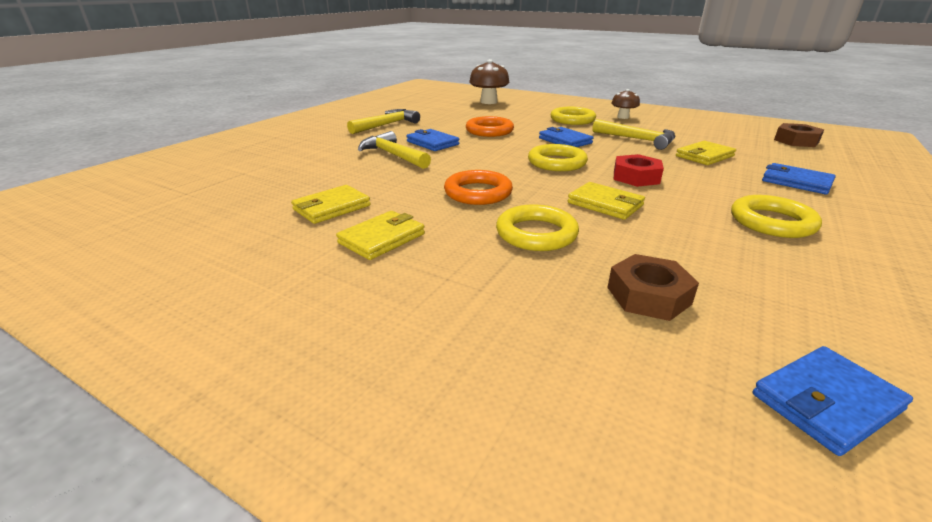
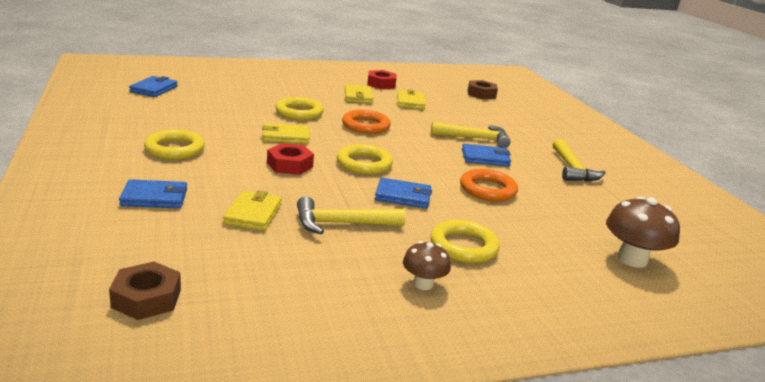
camera: 130 degrees right, 5 degrees down
(269, 256) = (381, 84): none -> red nut
(648, 295) = (224, 101): brown nut -> brown nut (481, 94)

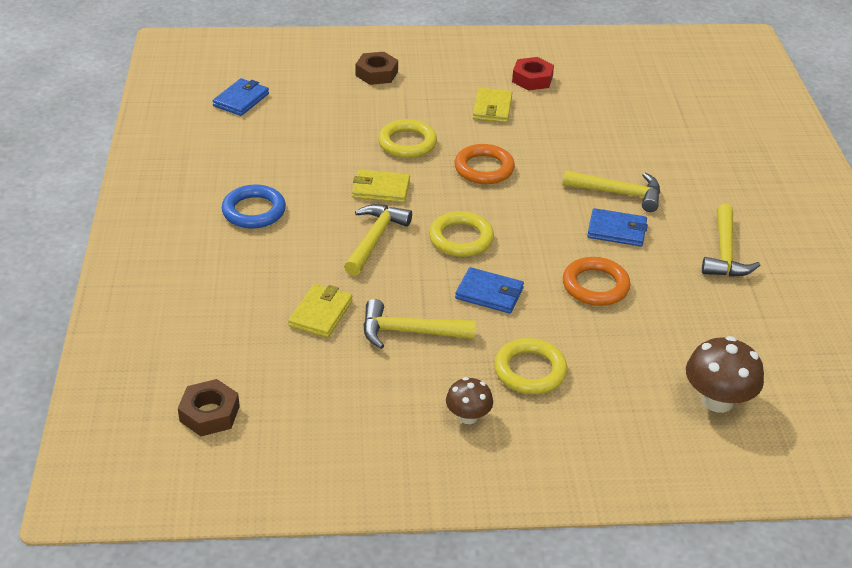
camera: 15 degrees right, 15 degrees up
(154, 197) = (227, 286): blue wallet -> none
(175, 149) = (254, 211): yellow ring -> blue ring
(290, 165) = (375, 239): red nut -> yellow hammer
(410, 102) = (560, 118): yellow wallet -> none
(481, 94) = (669, 98): brown nut -> brown nut (376, 74)

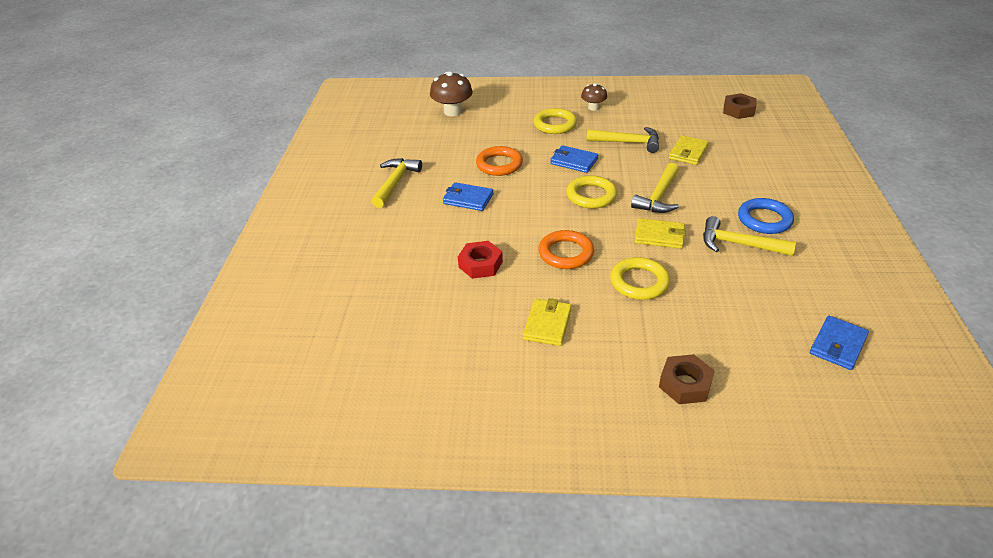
camera: 170 degrees left, 0 degrees up
(532, 79) = (492, 368): red nut -> red nut (480, 264)
(618, 193) = (453, 228): yellow hammer -> yellow hammer (739, 244)

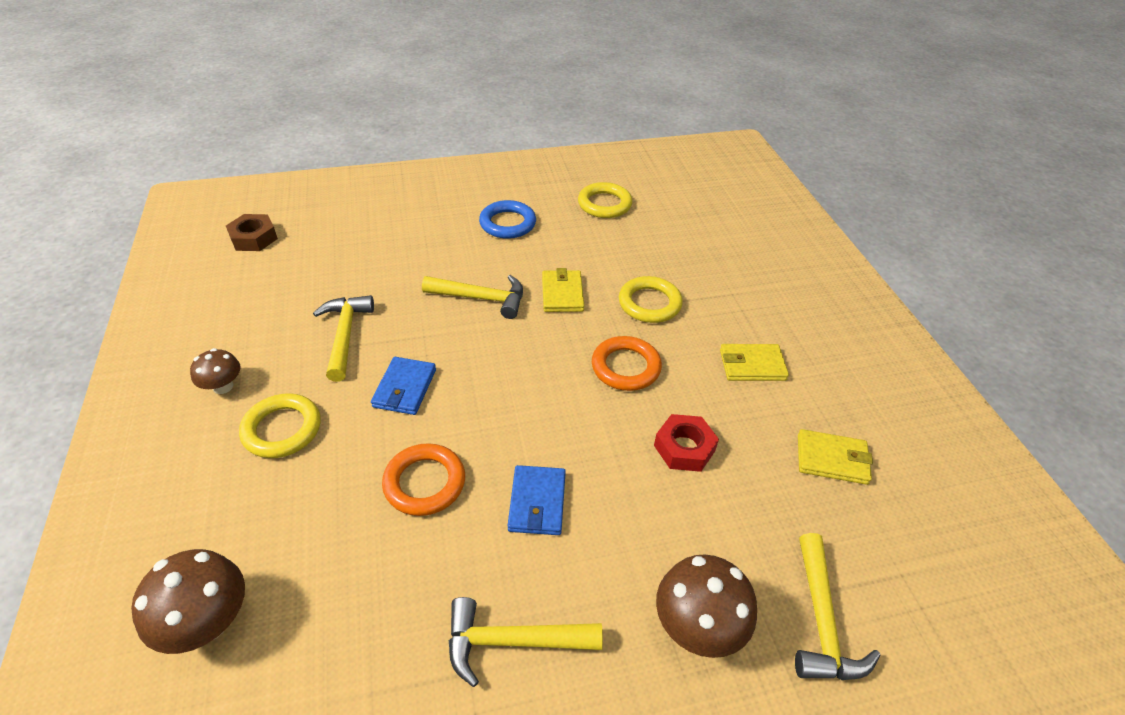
camera: 110 degrees left, 5 degrees up
(364, 240) = (697, 626): none -> brown mushroom
(591, 196) = (493, 359): yellow ring -> yellow ring (604, 204)
(685, 384) = (768, 268): brown nut -> none
(688, 152) = (371, 278): yellow wallet -> yellow wallet (832, 459)
(739, 244) = (557, 240): yellow hammer -> yellow hammer (821, 621)
(837, 345) = (672, 193): blue wallet -> none

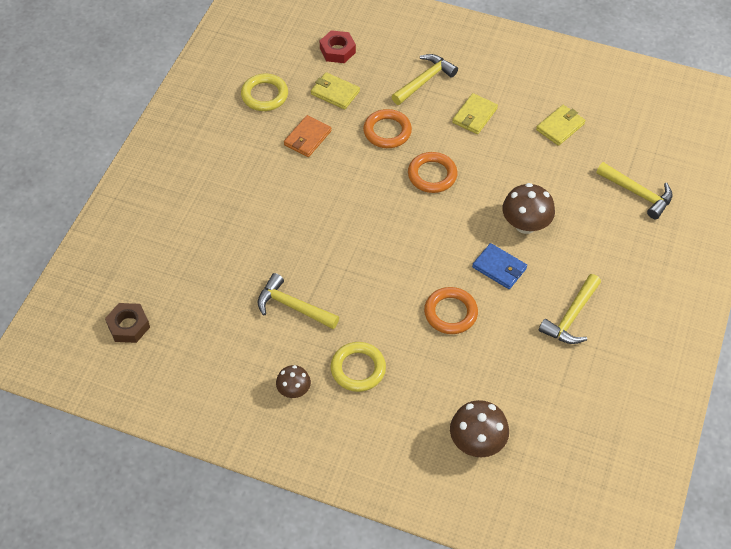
camera: 55 degrees left, 10 degrees up
(404, 388) = (368, 293): blue wallet -> none
(481, 298) = (313, 216): yellow hammer -> yellow hammer (424, 80)
(507, 223) = (241, 162): blue ring -> none
(562, 293) = (342, 171): yellow wallet -> yellow wallet (335, 93)
(580, 252) = (307, 138): none -> orange wallet
(649, 303) = (387, 131): yellow ring -> orange ring
(684, 448) = (509, 184): red nut -> red nut (337, 50)
(697, 626) = (610, 241): brown mushroom -> brown mushroom (525, 225)

